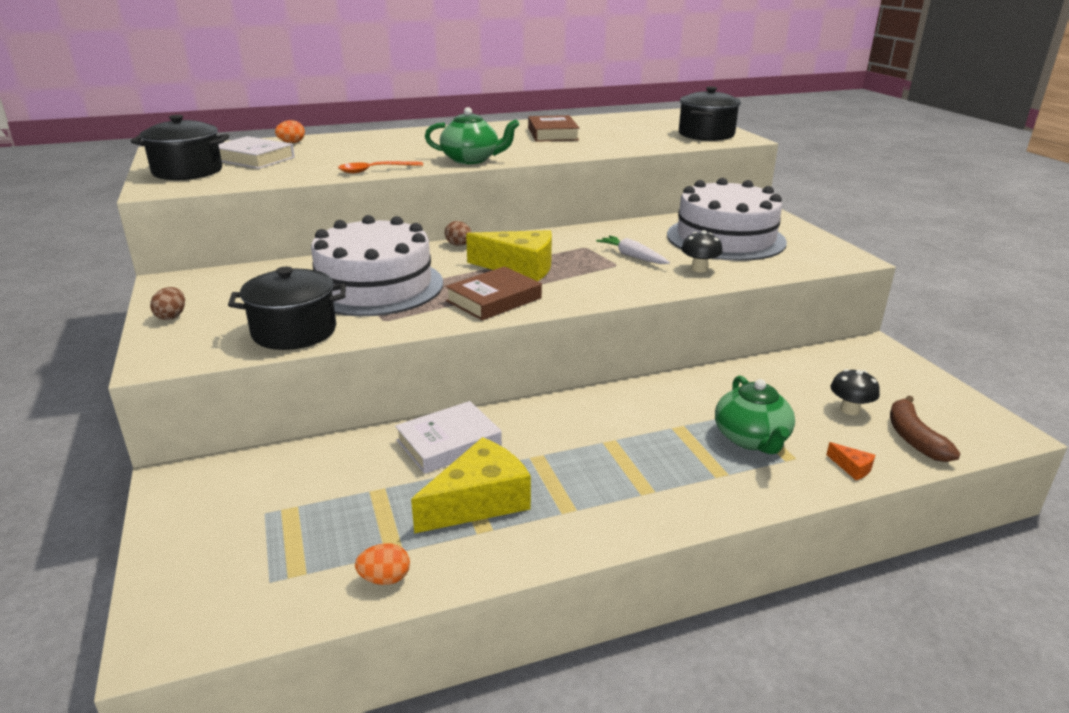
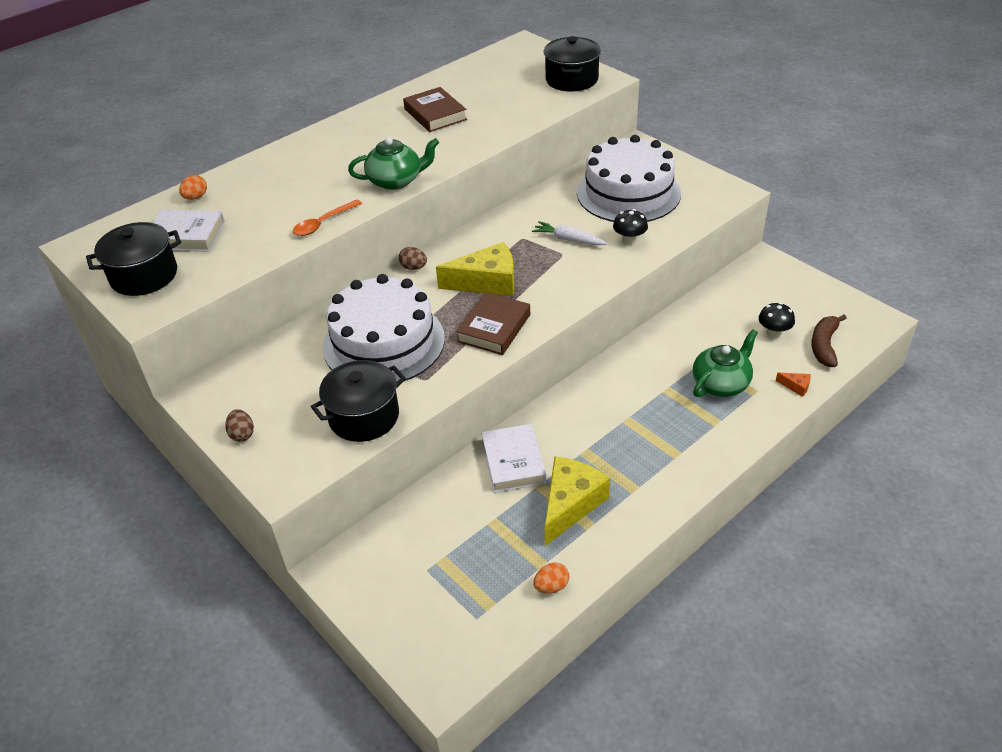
camera: 20 degrees left, 15 degrees up
(449, 443) = (513, 462): white book -> white book turned 45 degrees counterclockwise
(751, 439) = (721, 383): green teapot -> green teapot turned 105 degrees counterclockwise
(913, 438) = (824, 346): brown banana -> brown banana turned 45 degrees clockwise

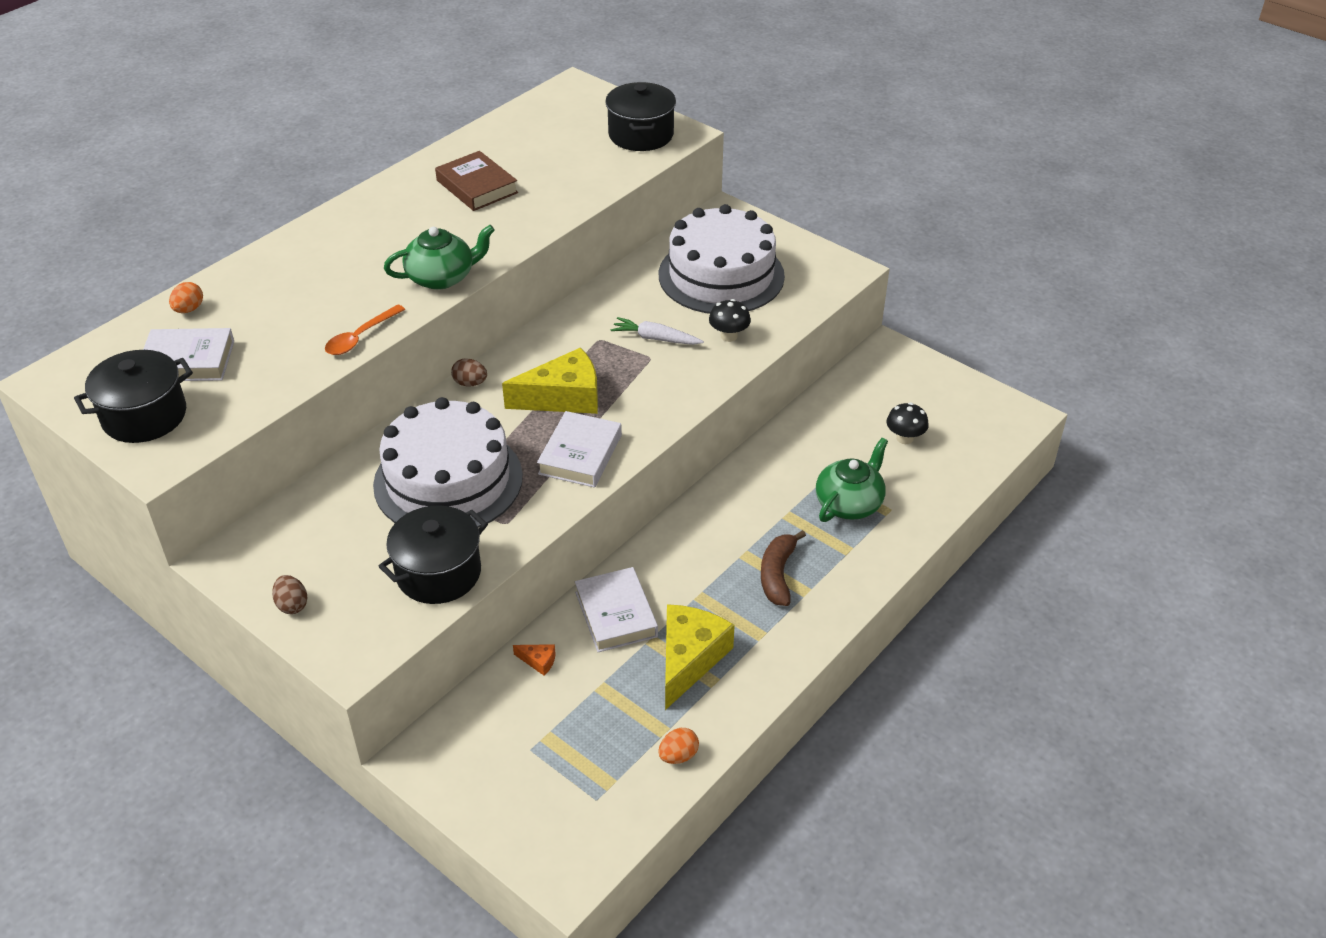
camera: 10 degrees left, 0 degrees up
(494, 328) = (580, 454): brown book -> white book
(796, 386) = (935, 502): orange cheese -> orange cheese (538, 661)
(824, 346) = (963, 451): brown banana -> brown banana (777, 575)

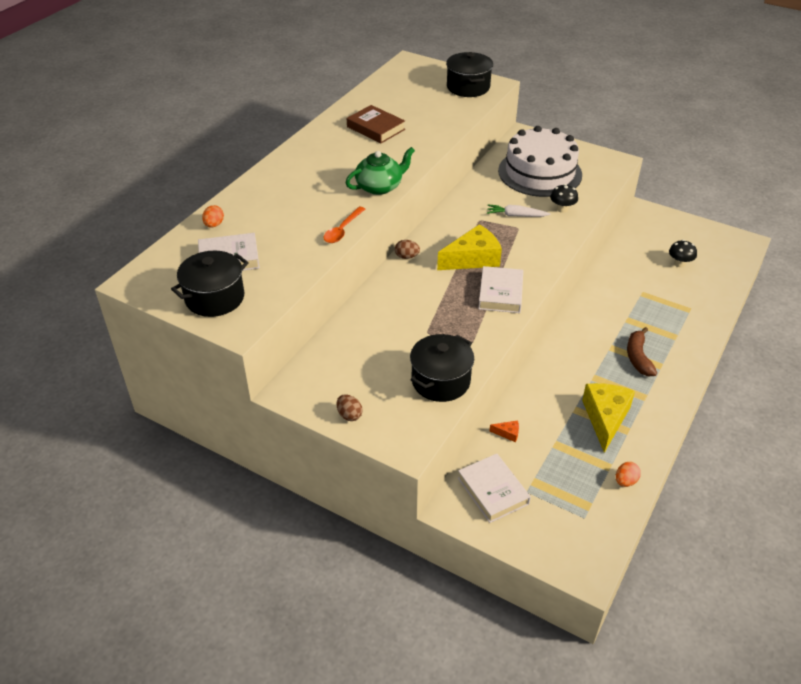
camera: 10 degrees left, 0 degrees up
(448, 480) = (420, 320): white cake -> none
(616, 614) = (545, 396): white book -> white book (493, 491)
(849, 503) = (663, 307): green teapot -> none

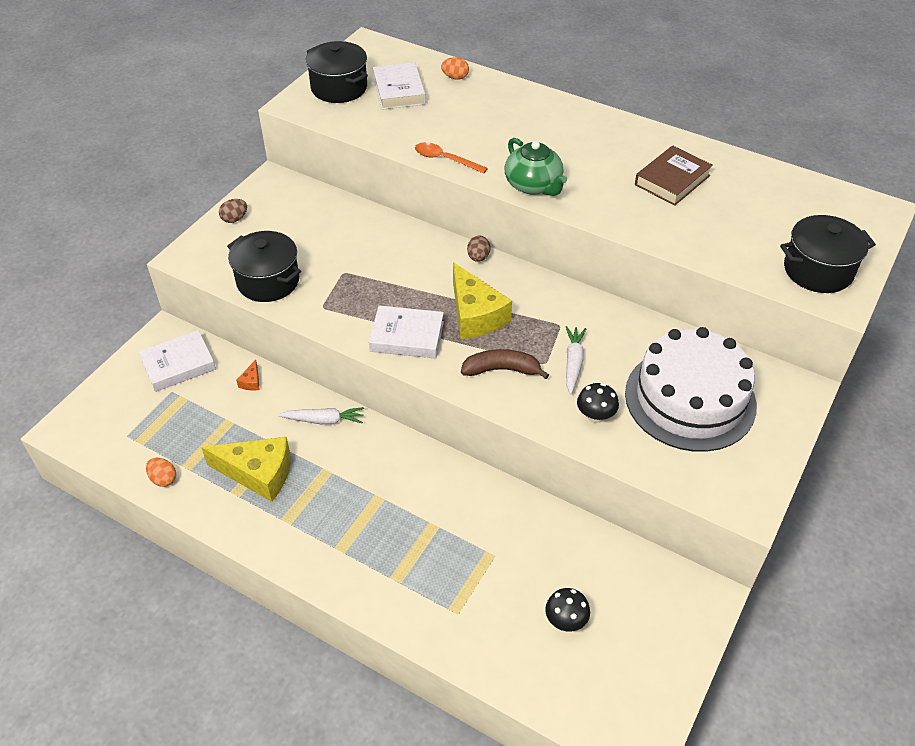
camera: 90 degrees right, 5 degrees up
(543, 382) = (324, 420): none -> white carrot
(638, 357) = (357, 525): brown banana -> brown banana (501, 370)

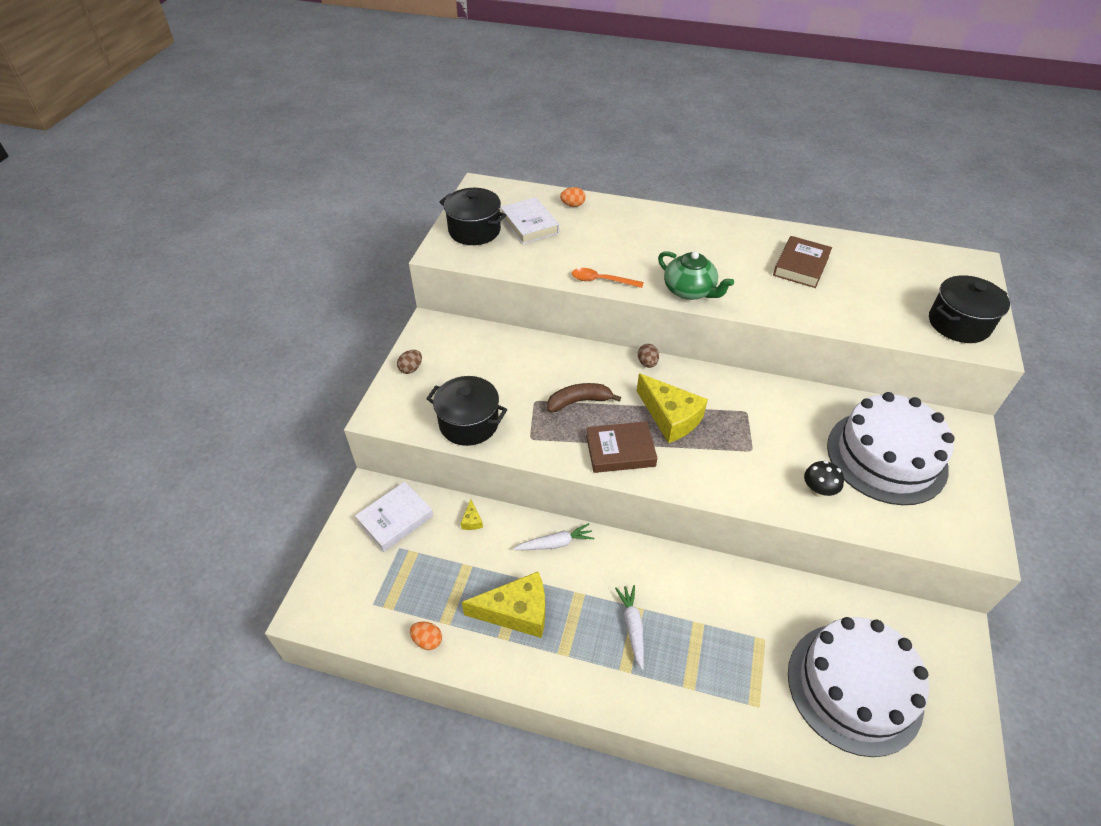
camera: 15 degrees left, 0 degrees up
(251, 381) = (472, 520): orange cheese -> yellow cheese
(407, 336) = (620, 451): white book -> brown book
(501, 370) = (718, 464): brown banana -> brown banana (579, 401)
(565, 621) = (854, 687): black mushroom -> white cake
(573, 363) = (775, 444): white carrot -> white carrot (632, 627)

